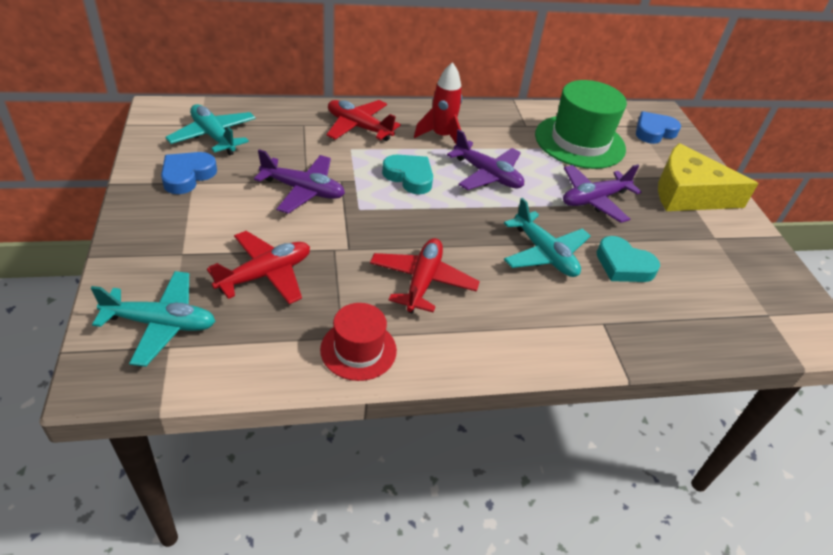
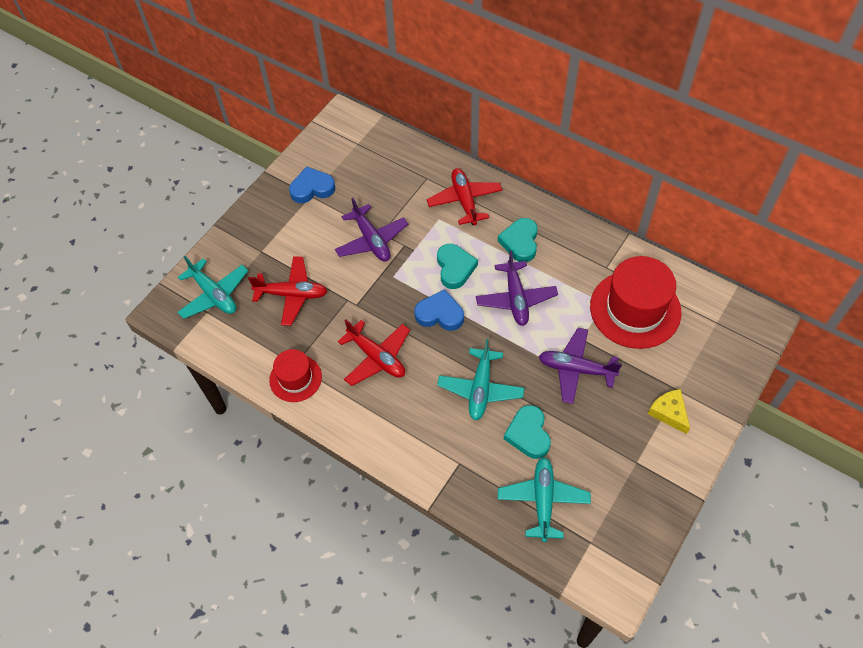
camera: 50 degrees right, 15 degrees up
(213, 136) = (356, 160): turquoise plane -> turquoise plane (543, 500)
(422, 281) = (377, 357): red plane -> red plane turned 75 degrees clockwise
(441, 136) = (520, 242): red rocket -> turquoise heart
(579, 142) = (635, 309): green hat -> red hat
(654, 132) = (724, 337): blue heart -> blue heart (440, 314)
(688, 193) = (669, 412): yellow cheese -> yellow cheese, size x0.50

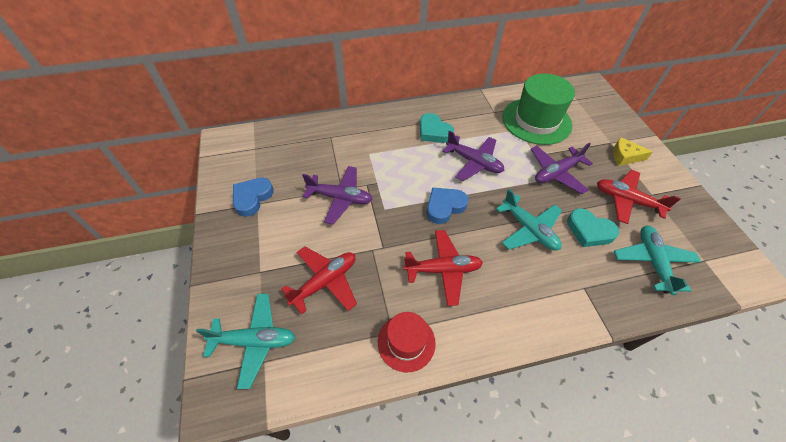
camera: 50 degrees left, 5 degrees down
(455, 268) = (416, 173): turquoise heart -> none
(464, 201) = (371, 133): red plane -> red plane (626, 200)
(543, 500) = (652, 262): turquoise plane -> turquoise plane turned 45 degrees clockwise
(635, 309) = (536, 121): red hat -> green hat

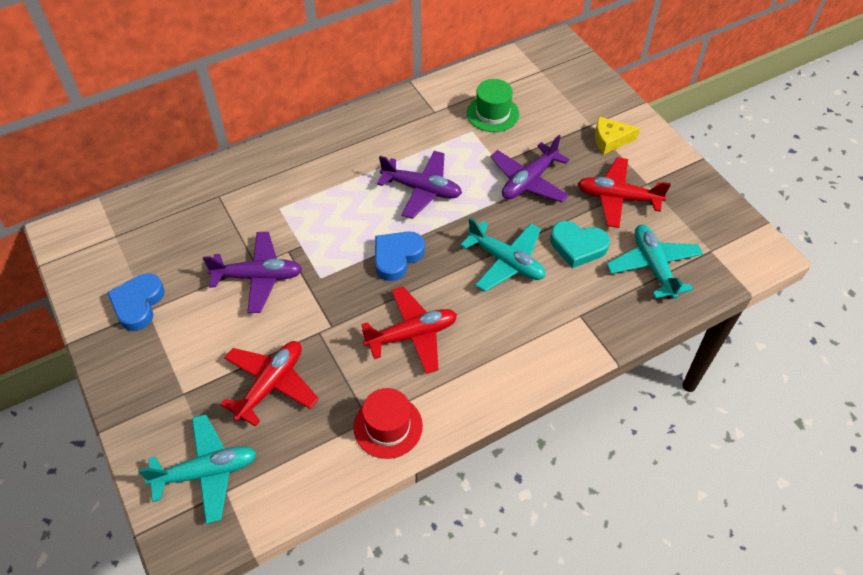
camera: 15 degrees left, 0 degrees up
(434, 132) = (359, 158): turquoise heart -> none
(536, 121) = (492, 113): green hat -> green hat, size x0.56

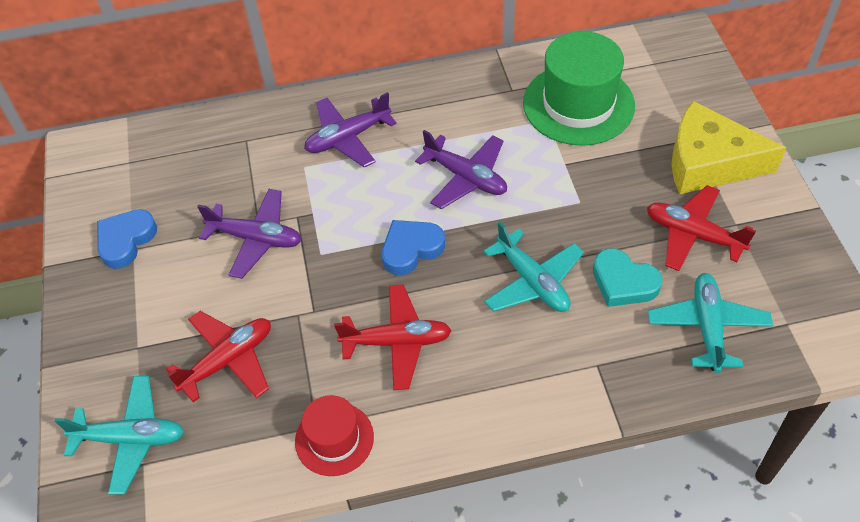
camera: 20 degrees right, 0 degrees up
(492, 113) = (578, 104): green hat -> green hat, size x1.77
(529, 181) = (593, 192): purple plane -> purple plane (348, 138)
(610, 140) = (709, 162): yellow cheese -> yellow cheese, size x1.99

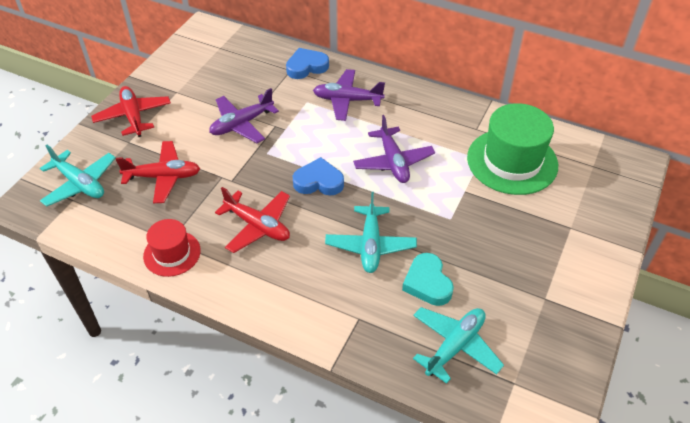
camera: 35 degrees right, 5 degrees down
(126, 240) = (178, 86): blue heart -> blue heart (306, 67)
(256, 238) = (242, 124): purple plane -> purple plane turned 90 degrees clockwise
(693, 235) = (506, 285): red plane -> red plane (133, 116)
(709, 162) = (567, 249): yellow cheese -> none

